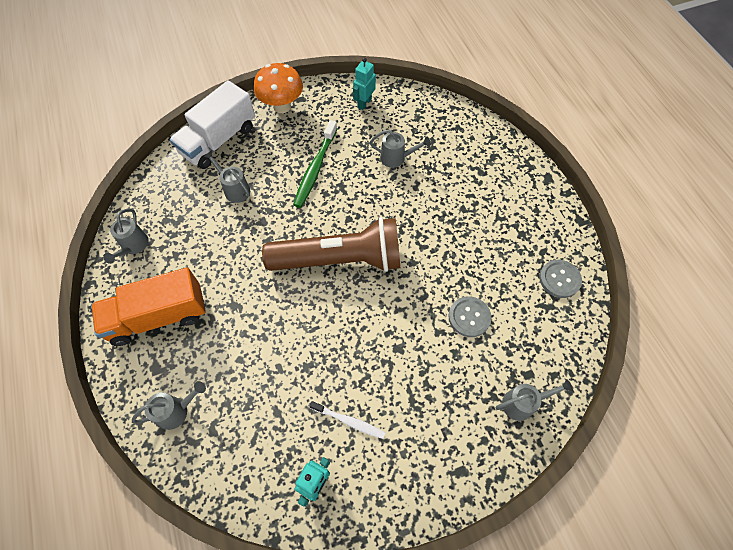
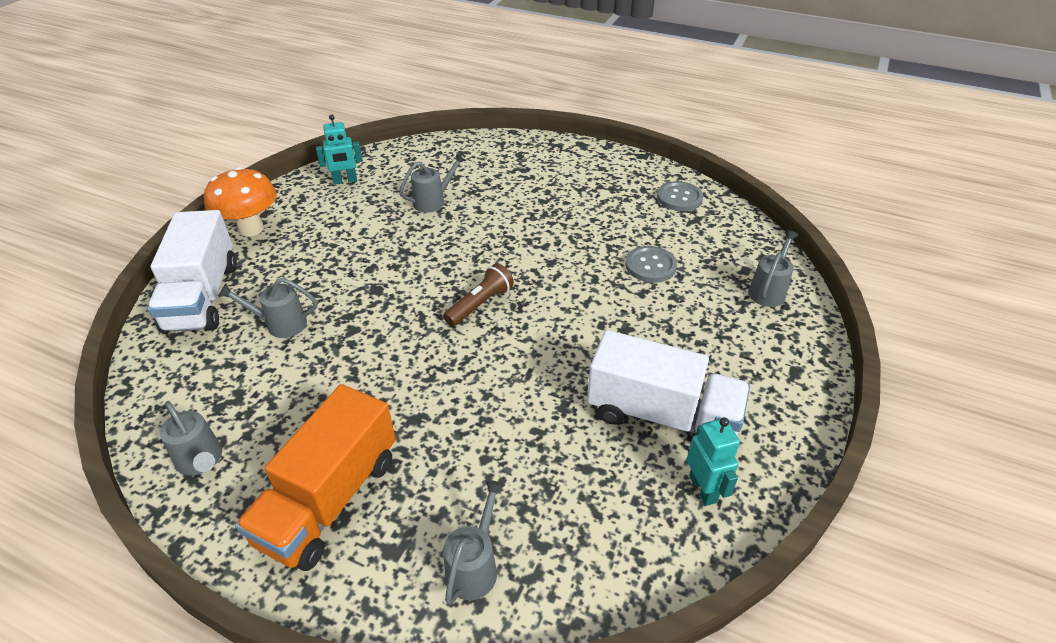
camera: 45 degrees left, 20 degrees down
(315, 169) = (358, 254): green toothbrush -> none
(339, 259) = (480, 304): brown flashlight -> brown flashlight, size x0.44
(349, 421) = (662, 415): white toothbrush -> white truck
(364, 103) = (345, 181): turquoise robot -> turquoise robot turned 90 degrees counterclockwise

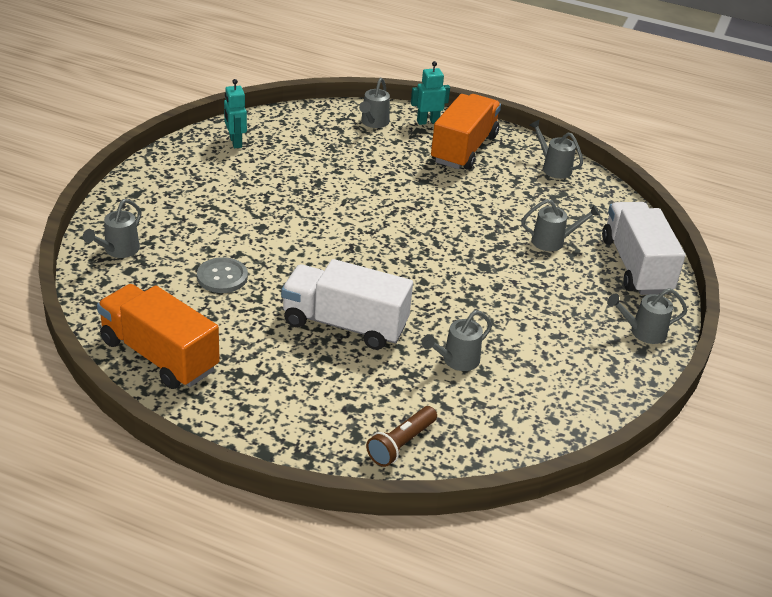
camera: 175 degrees right, 5 degrees down
(251, 229) = (642, 332): orange mushroom -> grey watering can
(345, 181) = (574, 394): turquoise robot -> turquoise robot (428, 122)
(480, 304) = (387, 250): brown flashlight -> brown flashlight (401, 444)
(662, 415) = (249, 175): white truck -> white truck (344, 324)
(679, 198) = (159, 355): grey button -> orange truck

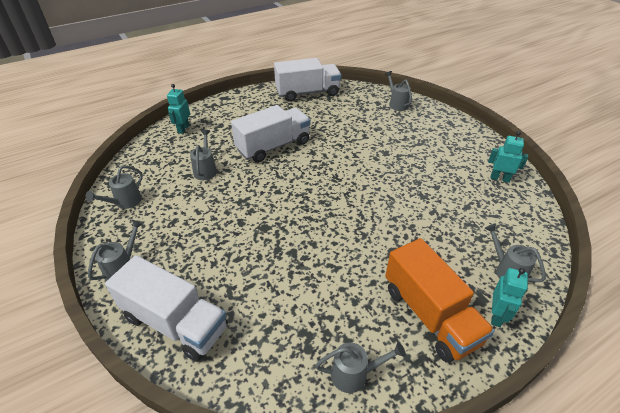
camera: 130 degrees right, 5 degrees up
(159, 355) = (307, 93): orange truck -> white truck
(222, 277) = (348, 124): grey button -> none
(401, 444) = (183, 129): brown flashlight -> turquoise robot
(553, 241) = (253, 286): grey watering can -> grey watering can (125, 202)

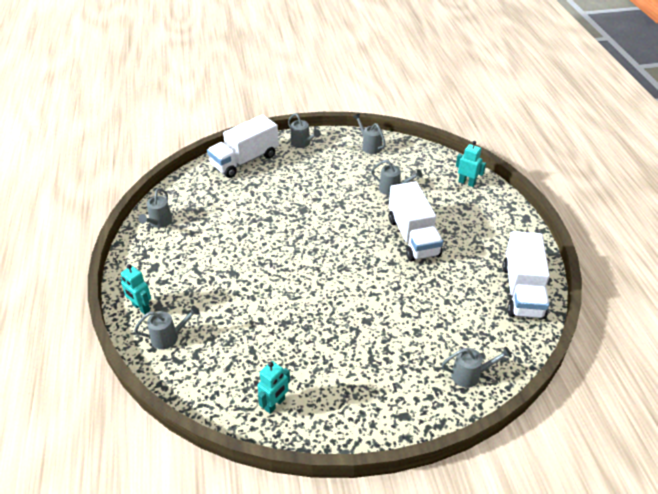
camera: 110 degrees right, 0 degrees up
(430, 315) = (168, 272): orange truck -> none

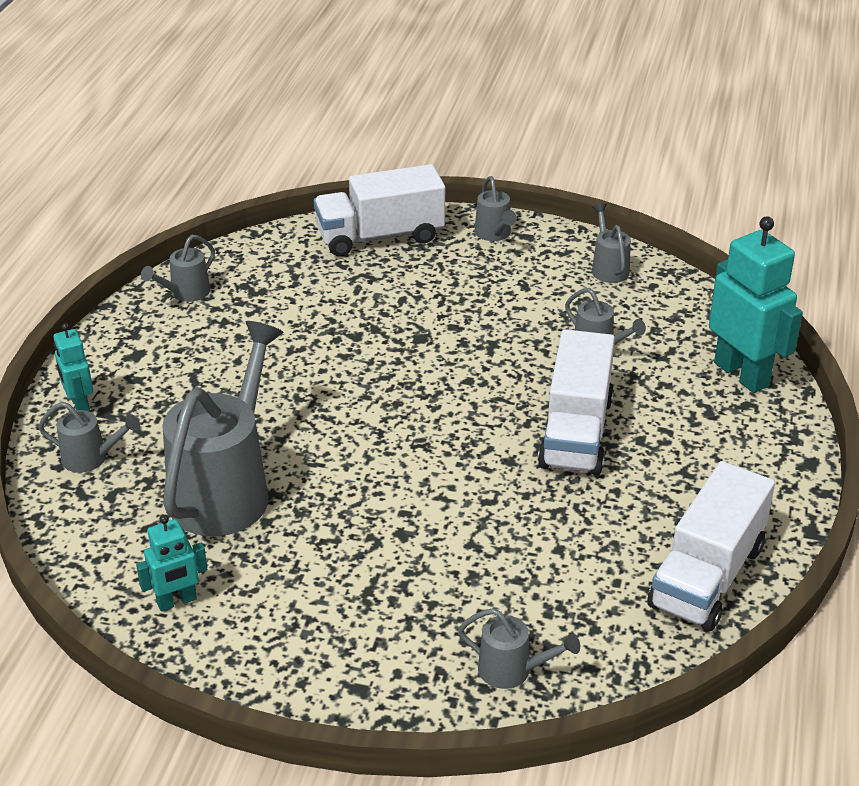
camera: 25 degrees right, 5 degrees down
(258, 328) = (226, 489): none -> grey watering can
(467, 183) = (742, 374): turquoise robot -> turquoise robot, size x1.87

